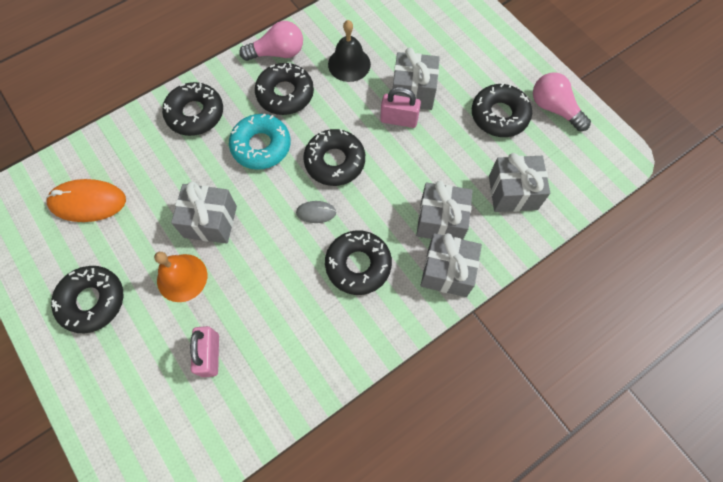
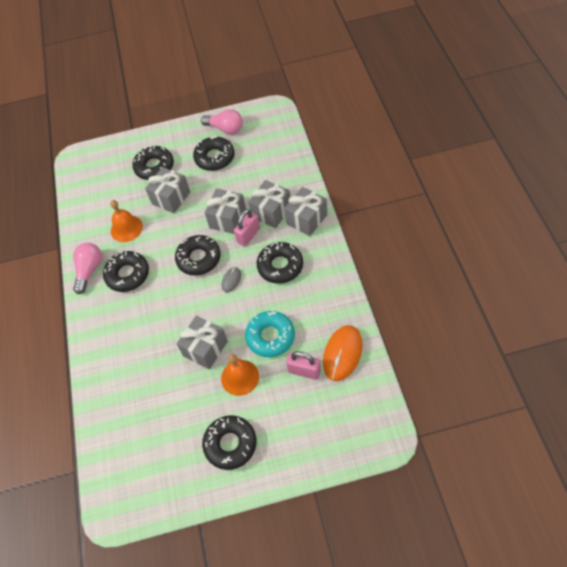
camera: 60 degrees left, 10 degrees down
(88, 202) = (145, 433): orange mouse -> orange mouse (342, 353)
(195, 114) = (110, 339): black donut -> black donut (154, 167)
(261, 146) = (162, 301): turquoise donut -> turquoise donut (270, 337)
(349, 64) = (126, 228): black bell -> orange bell
(399, 120) = (187, 212): pink padlock -> pink padlock (248, 235)
(513, 192) = (271, 169): grey gift -> grey gift (228, 219)
(554, 109) = (225, 129): pink light bulb -> pink light bulb turned 135 degrees counterclockwise

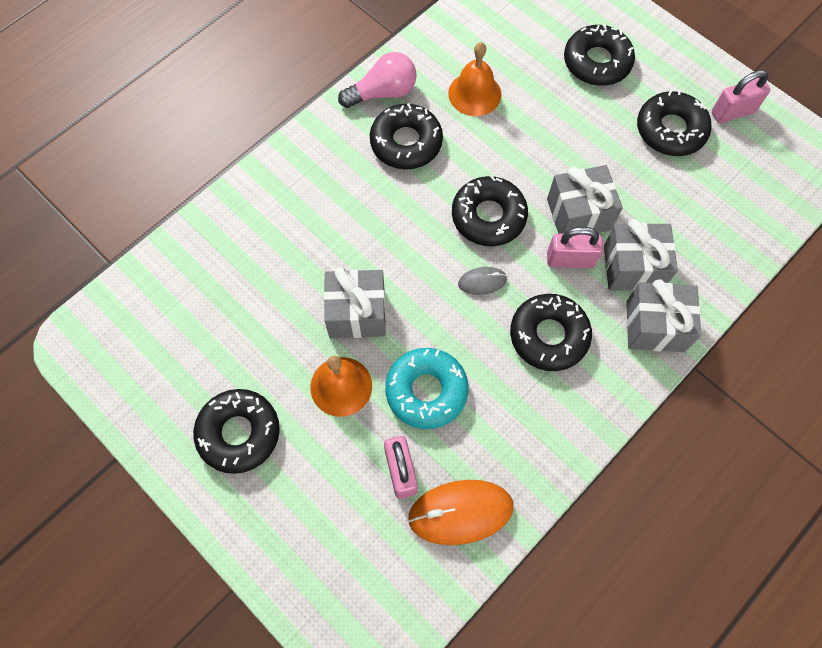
camera: 50 degrees right, 10 degrees up
(171, 198) = (561, 117): grey gift -> none
(225, 129) = (733, 112): pink light bulb -> pink padlock

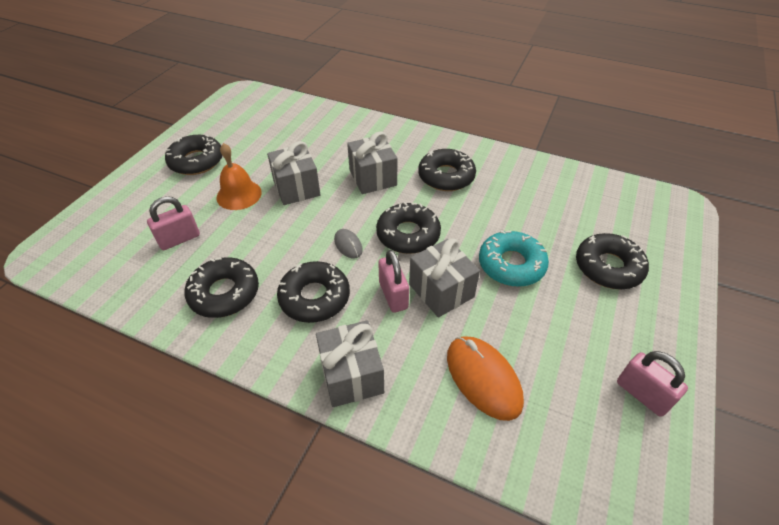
camera: 70 degrees right, 20 degrees down
(383, 93) = (480, 155): pink light bulb -> none
(426, 391) = (245, 237): turquoise donut -> turquoise donut (511, 265)
(460, 512) = (150, 279): orange mouse -> orange mouse (483, 378)
(474, 94) = (515, 200): orange bell -> none
(633, 267) = (406, 343): grey gift -> grey gift (373, 178)
(670, 130) = (577, 341): black donut -> black donut (224, 293)

